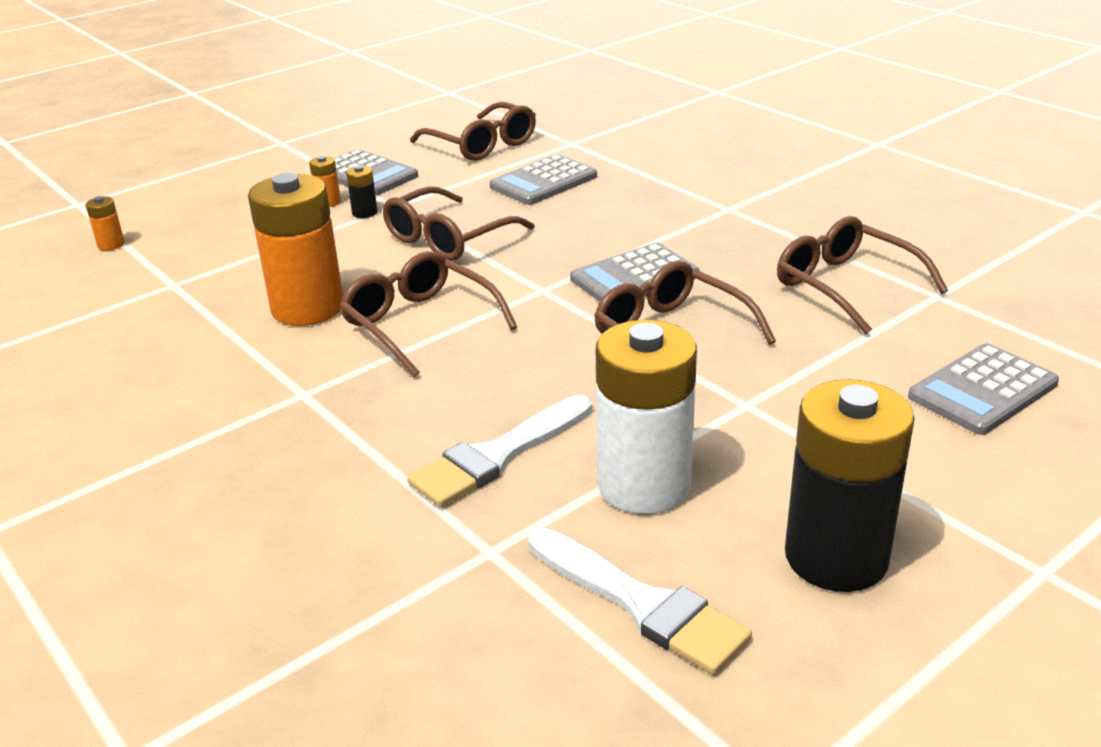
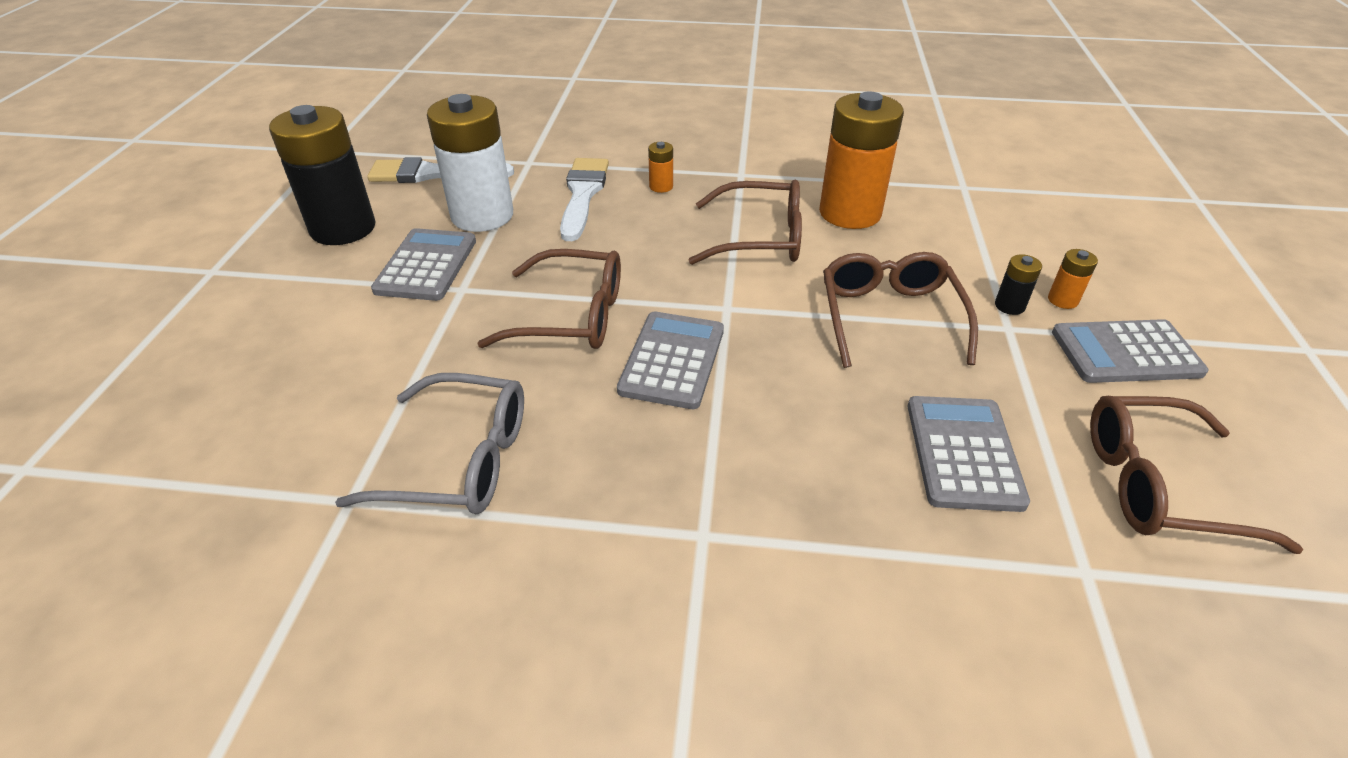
camera: 135 degrees right, 10 degrees up
(111, 245) = (1076, 188): orange battery -> orange battery (661, 187)
(844, 285) = (461, 460): brown glasses -> grey glasses
(982, 390) = (271, 388): grey calculator -> grey calculator (426, 265)

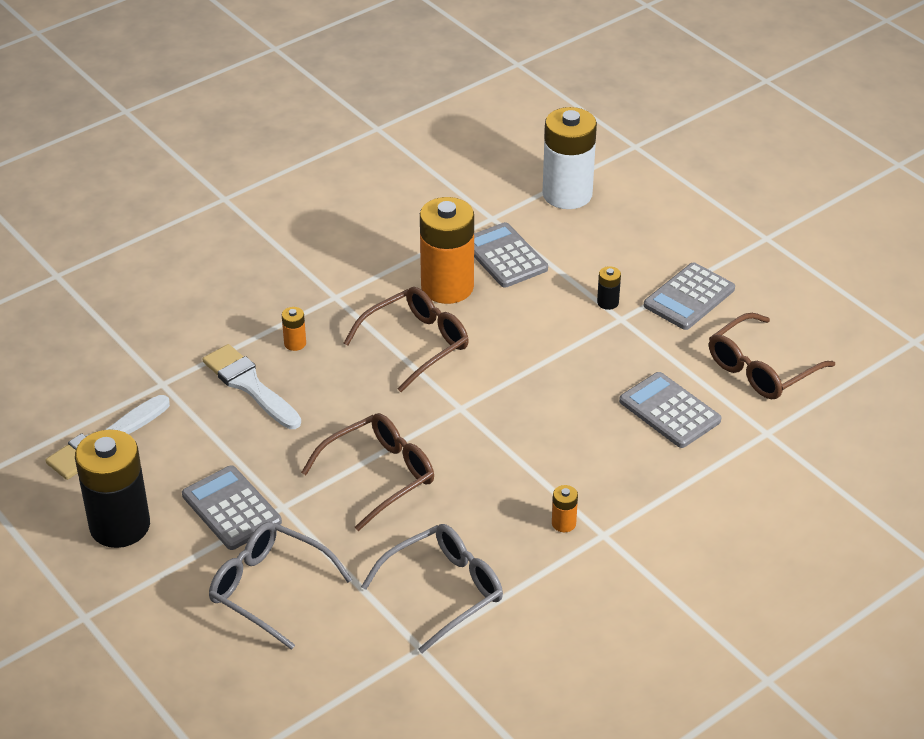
camera: 45 degrees left, 0 degrees up
(342, 342) = (268, 588): none -> grey glasses
(482, 216) = (205, 449): white battery -> white battery (567, 194)
(672, 360) = (474, 461): grey calculator -> grey calculator (505, 256)
(889, 316) = (554, 353): brown glasses -> none
(1062, 300) = (630, 280): orange battery -> orange battery (563, 523)

